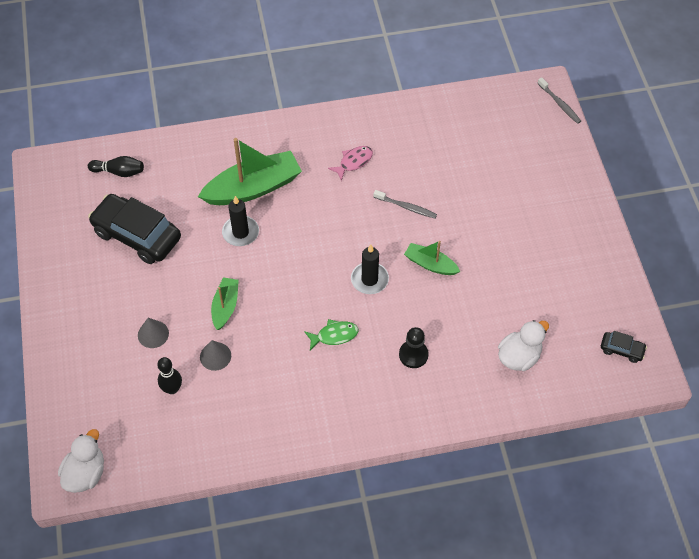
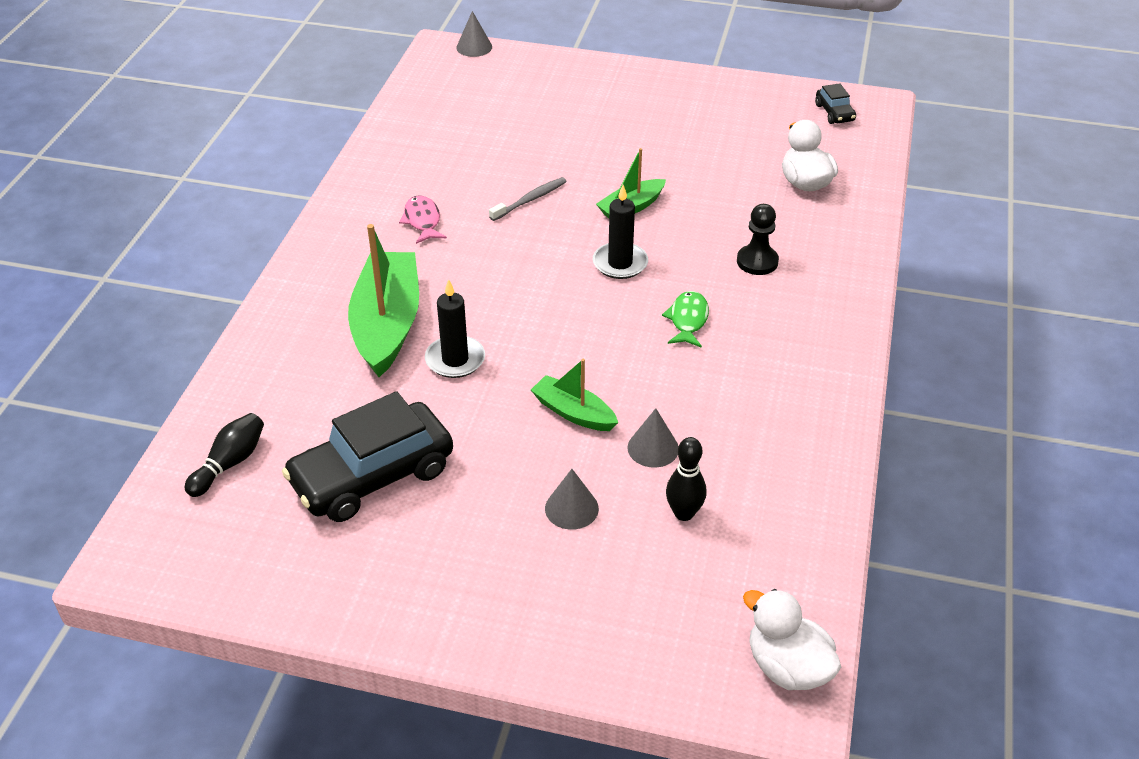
camera: 65 degrees left, 15 degrees down
(559, 104) = (474, 47): grey toothbrush -> grey cone
(621, 350) = (834, 113): black car -> black car turned 120 degrees clockwise

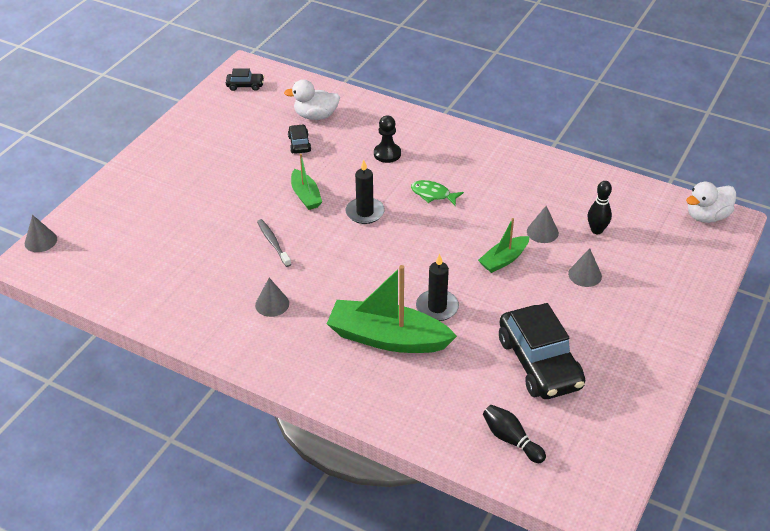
camera: 75 degrees left, 0 degrees up
(422, 221) = (272, 304): pink fish -> grey cone
(735, 181) = (299, 144): none -> black car

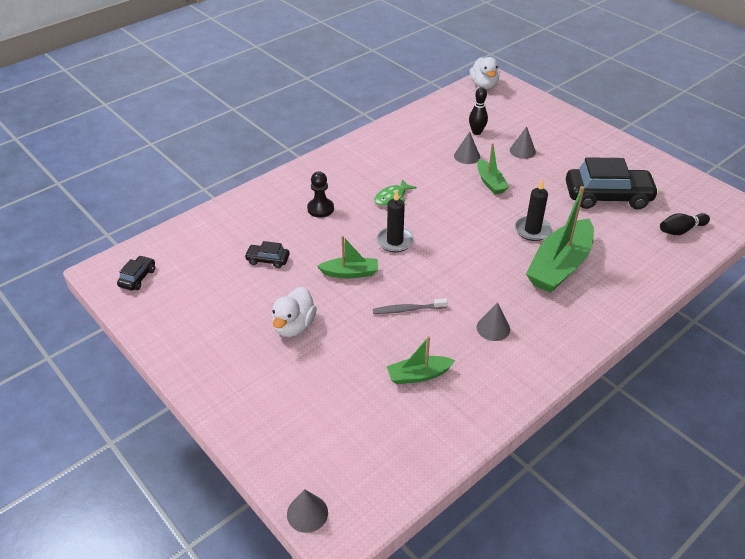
camera: 70 degrees left, 0 degrees up
(194, 267) = (418, 375): none -> green boat
(316, 116) = (231, 239): white duck -> white duck (294, 326)

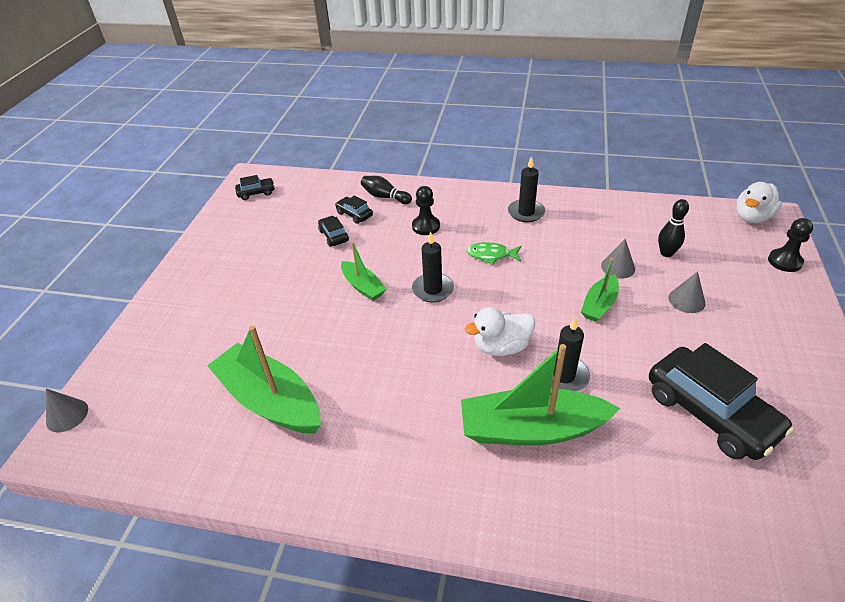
camera: 55 degrees right, 0 degrees up
(255, 236) = (354, 214): none -> black car
(294, 326) = (270, 291): white duck -> white duck (501, 347)
(367, 158) = (526, 212): none -> black candle
(408, 309) = (350, 347): grey toothbrush -> none
(418, 375) = (270, 400): green boat -> green boat, size x1.88
(493, 328) = (379, 422): grey cone -> none
(530, 101) = (784, 261): none -> black pawn
(681, 230) = (747, 525): black bowling pin -> black bowling pin (385, 197)

